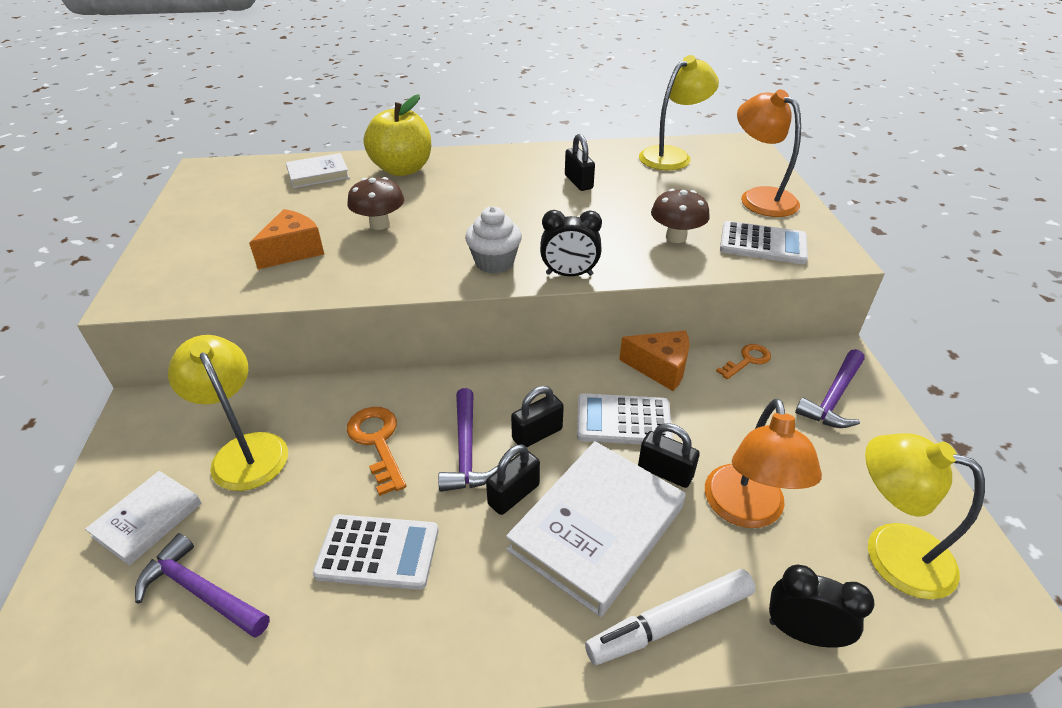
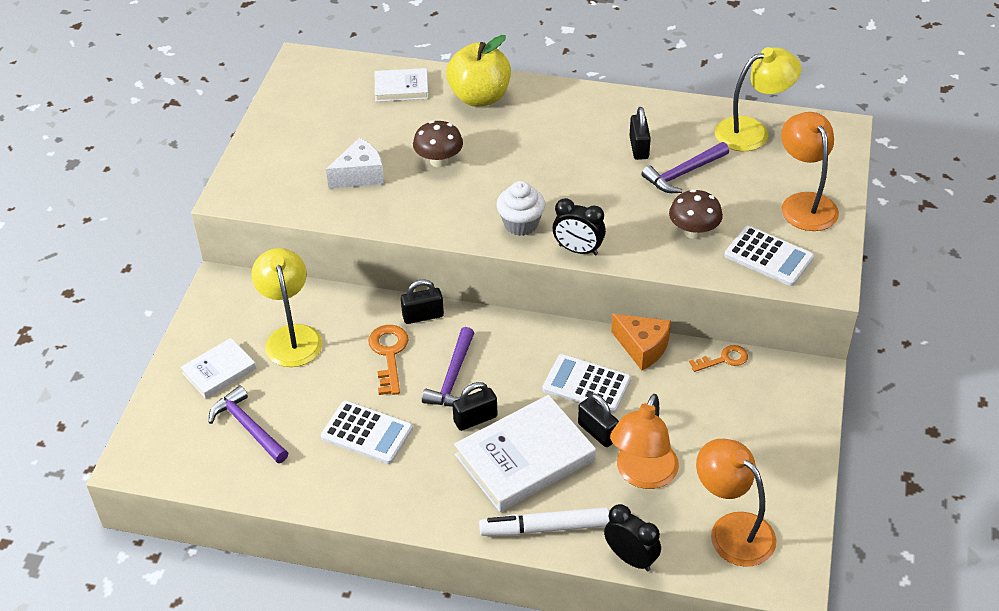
camera: 20 degrees right, 5 degrees up
(293, 251) = (360, 175): orange cheese -> white cheese
(537, 434) = (512, 378): black padlock -> black padlock (423, 316)
(833, 397) = (777, 410): purple hammer -> purple hammer (683, 173)
(890, 551) = (732, 530): yellow lamp -> orange lamp

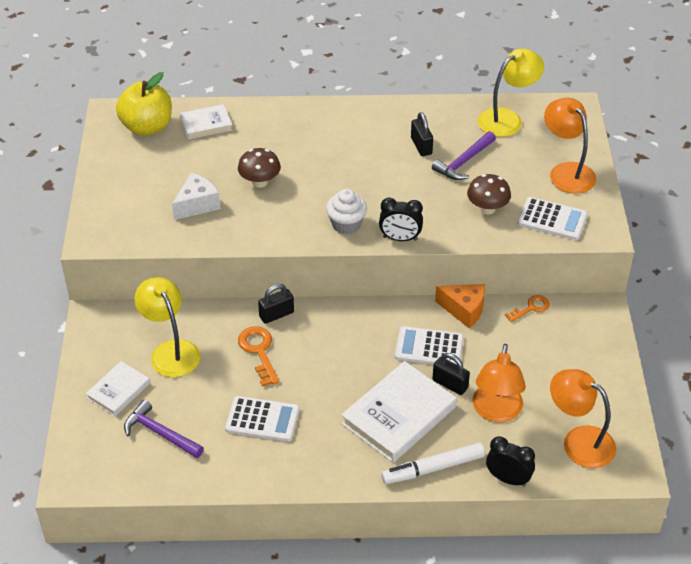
camera: 15 degrees left, 0 degrees up
(453, 377) = (319, 361): purple hammer -> none
(475, 419) = (348, 392): black padlock -> none
(479, 97) = (275, 122): yellow apple -> yellow apple (147, 127)

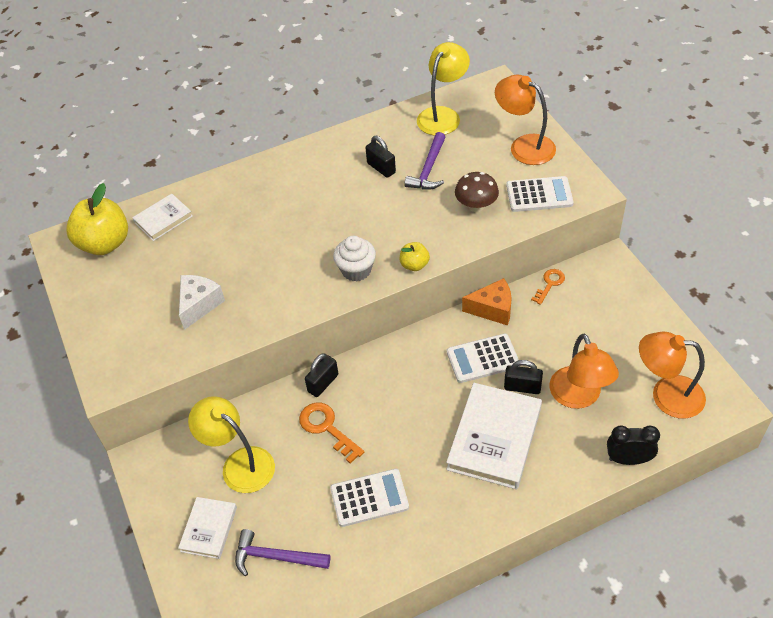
camera: 20 degrees left, 5 degrees up
(260, 182) = (249, 258): brown mushroom -> none
(400, 238) = (414, 265): black clock -> yellow apple
(433, 468) = (556, 479): white marker -> none

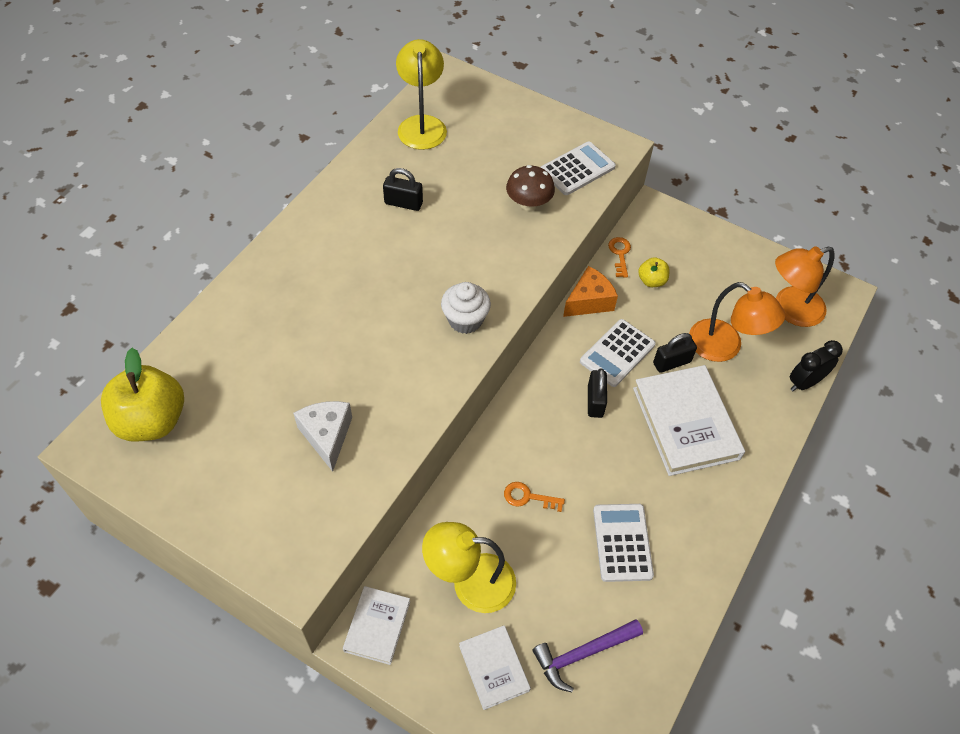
camera: 40 degrees left, 5 degrees up
(163, 219) = (202, 361): white book -> white book (377, 626)
(323, 383) = (488, 454): black padlock -> black padlock (595, 401)
(327, 428) = (528, 497): orange key -> orange key, size x0.66
(369, 498) = (622, 542): white calculator -> white calculator turned 45 degrees counterclockwise
(414, 265) = (518, 288): yellow apple -> yellow apple (651, 281)
(429, 169) = (453, 185): purple hammer -> none
(524, 146) = (525, 126): orange lamp -> none

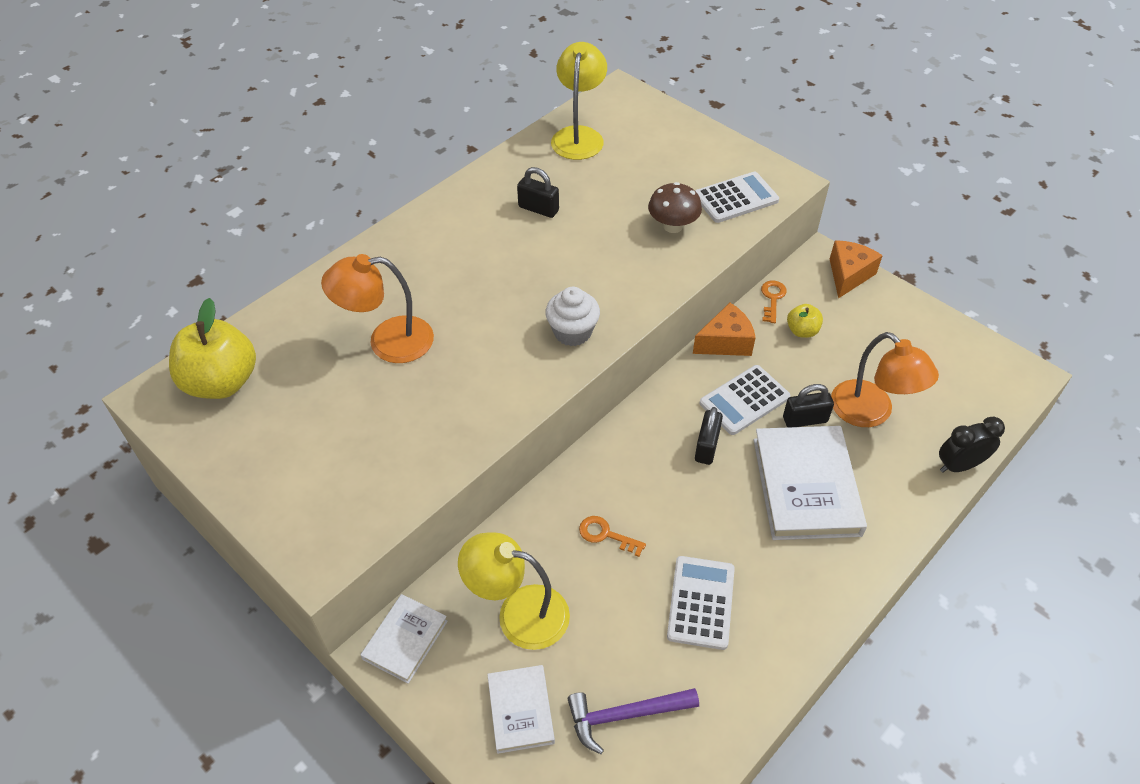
camera: 15 degrees right, 5 degrees down
(327, 436) = (393, 425): white cheese -> none
(679, 222) = (848, 275): none -> orange cheese
(790, 310) = (958, 384): orange lamp -> orange lamp (387, 341)

